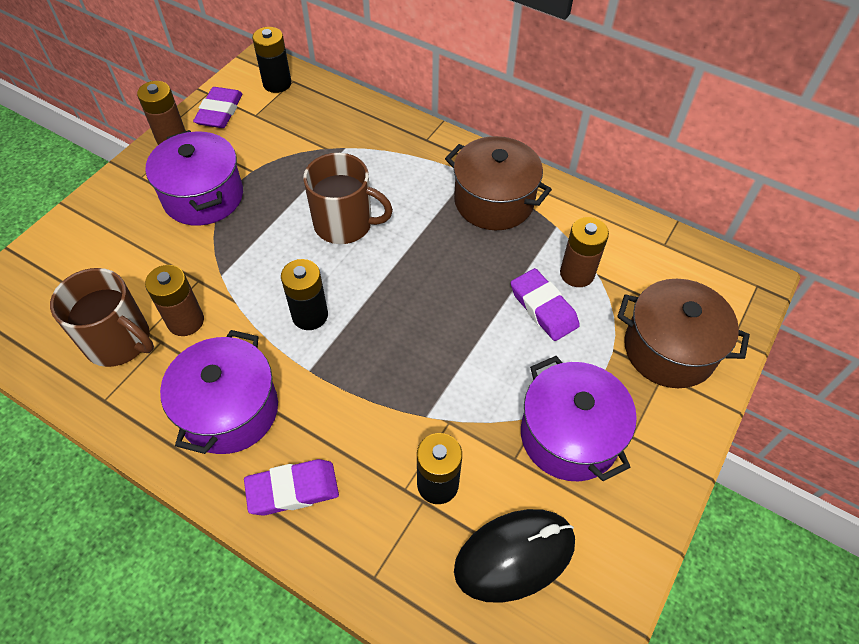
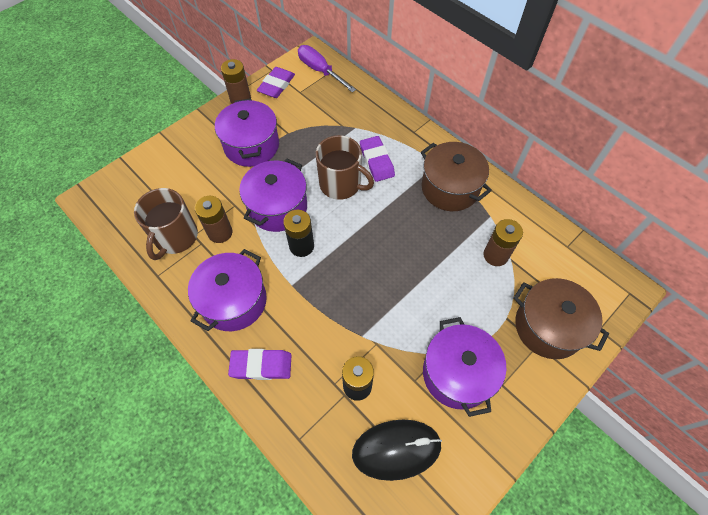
camera: 15 degrees right, 5 degrees up
(119, 341) = (175, 237): brown mug -> brown mug turned 60 degrees clockwise
(262, 271) = (277, 207): none -> purple pot
(277, 83) = (320, 71): black battery -> purple screwdriver
(543, 308) = (464, 276): purple eraser -> purple eraser (376, 161)

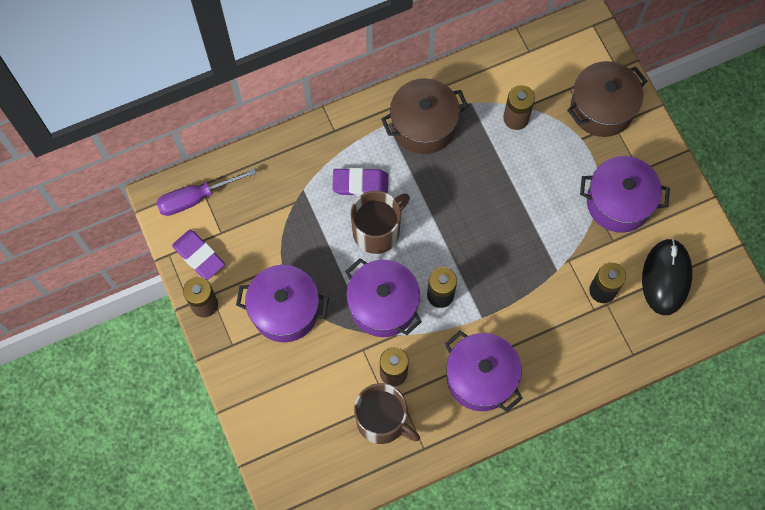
camera: 70 degrees left, 10 degrees up
(261, 366) = (556, 369): purple eraser -> none

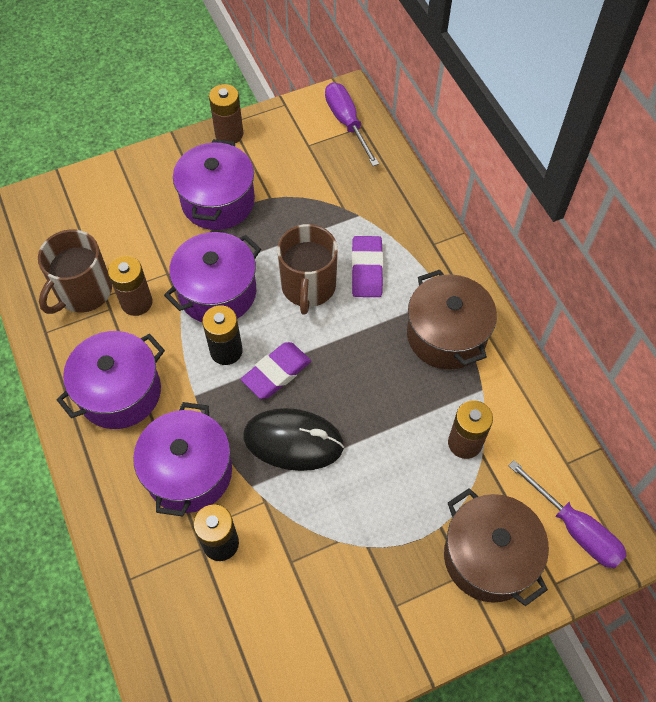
camera: 90 degrees right, 10 degrees down
(199, 256) = (282, 128): purple eraser -> purple eraser (276, 373)
(377, 231) = (308, 287): brown mug -> brown mug turned 45 degrees clockwise
(578, 51) = (575, 528): none -> purple screwdriver
(618, 202) = (346, 572): purple pot -> purple pot (189, 472)
(666, 277) = (234, 632): black mouse -> black mouse (293, 441)

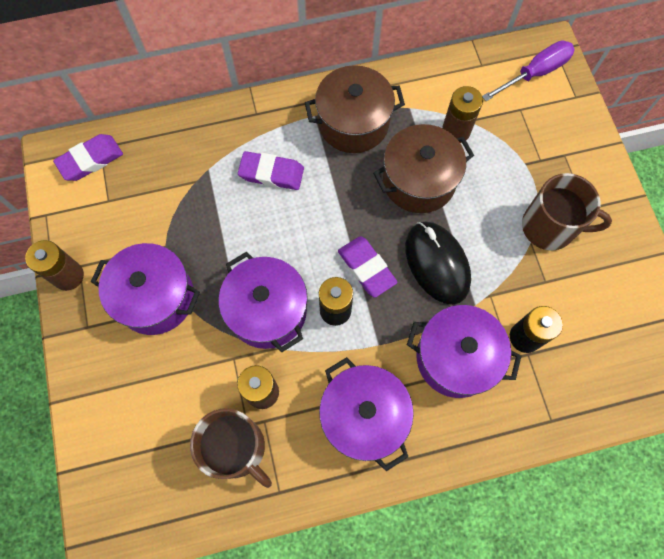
camera: 80 degrees left, 10 degrees up
(293, 441) = (437, 263): black mouse -> black mouse turned 45 degrees counterclockwise
(308, 287) = (279, 227): brown mug -> brown mug (550, 227)
(347, 123) = (90, 160): purple screwdriver -> purple eraser
(488, 557) = (552, 135): brown pot -> brown pot (419, 181)

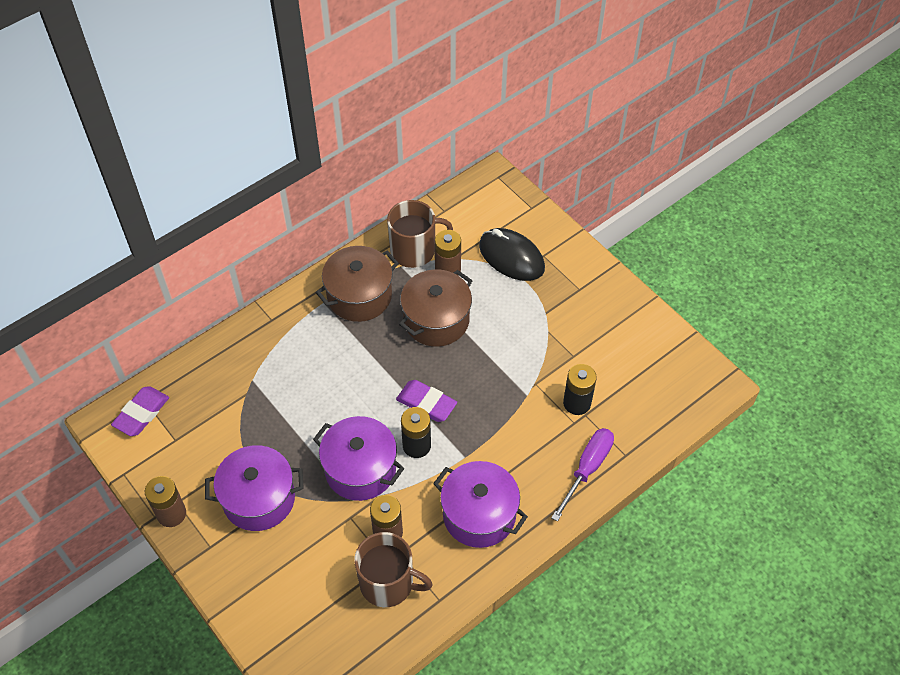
camera: 25 degrees left, 15 degrees down
(271, 173) = (309, 362): purple eraser -> none
(437, 263) = (481, 377): black mouse -> black mouse (511, 257)
(455, 358) = (530, 441): purple pot -> none
(535, 73) = (490, 201): purple screwdriver -> purple screwdriver (587, 469)
(550, 227) = (557, 314): brown mug -> brown mug (414, 250)

